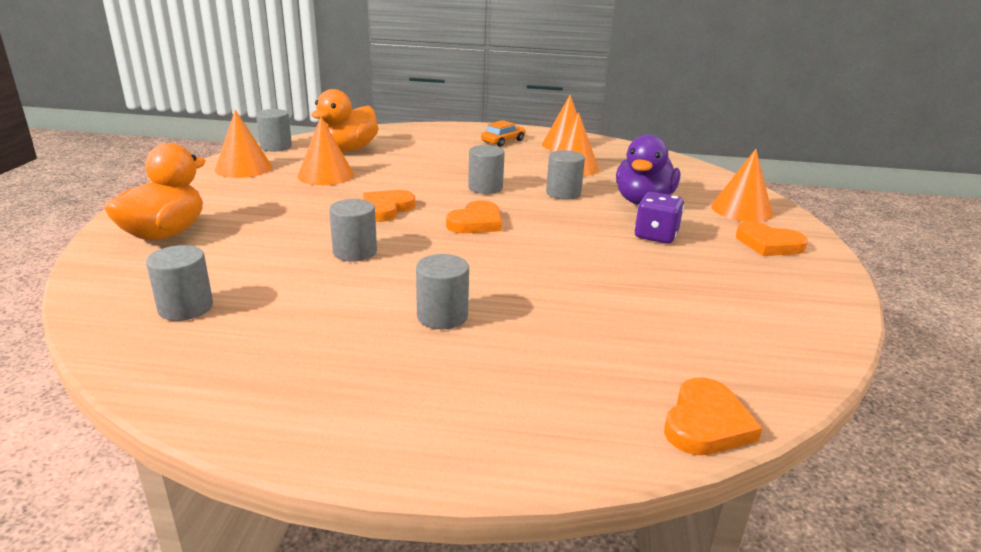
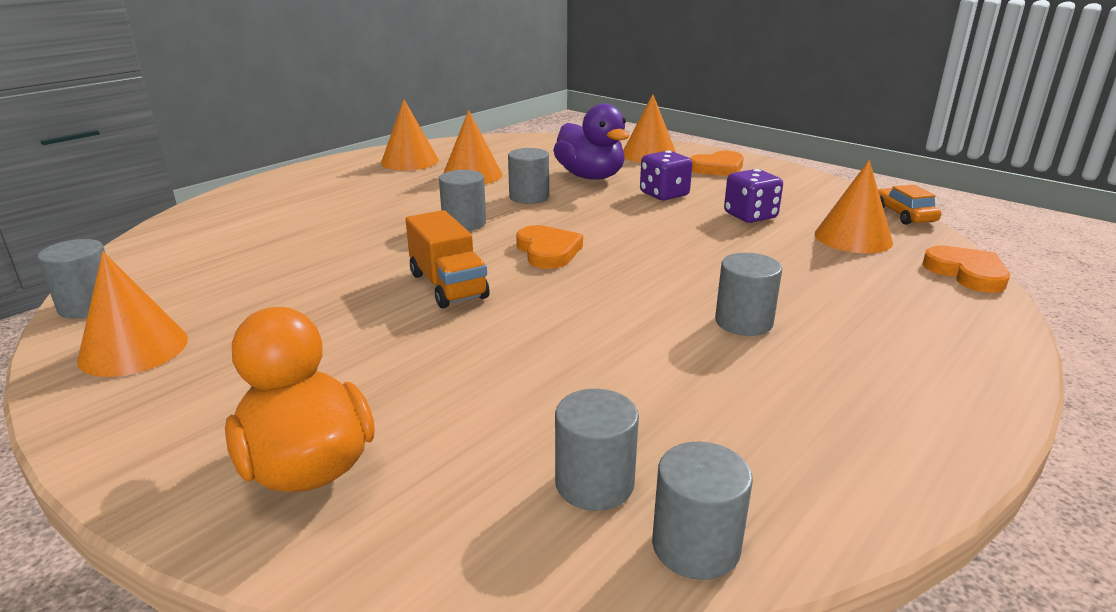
camera: 55 degrees left, 0 degrees up
(326, 175) = (276, 295): orange cone -> orange cone (853, 238)
(348, 149) = (207, 261): orange duck -> none
(355, 252) = (548, 331): grey cylinder -> grey cylinder (695, 546)
(386, 209) = (448, 286): orange heart -> orange truck
(503, 141) = (346, 180): orange car -> orange car (903, 214)
(670, 280) = (750, 216): none -> purple dice

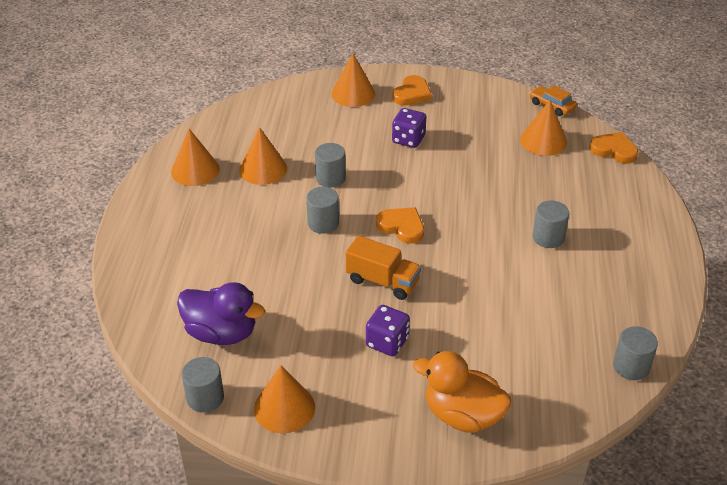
camera: 35 degrees left, 15 degrees up
(590, 177) = (343, 138): purple duck -> purple duck (221, 333)
(594, 484) = (575, 360): grey cylinder -> none
(750, 216) = (476, 142): purple dice -> purple dice (387, 342)

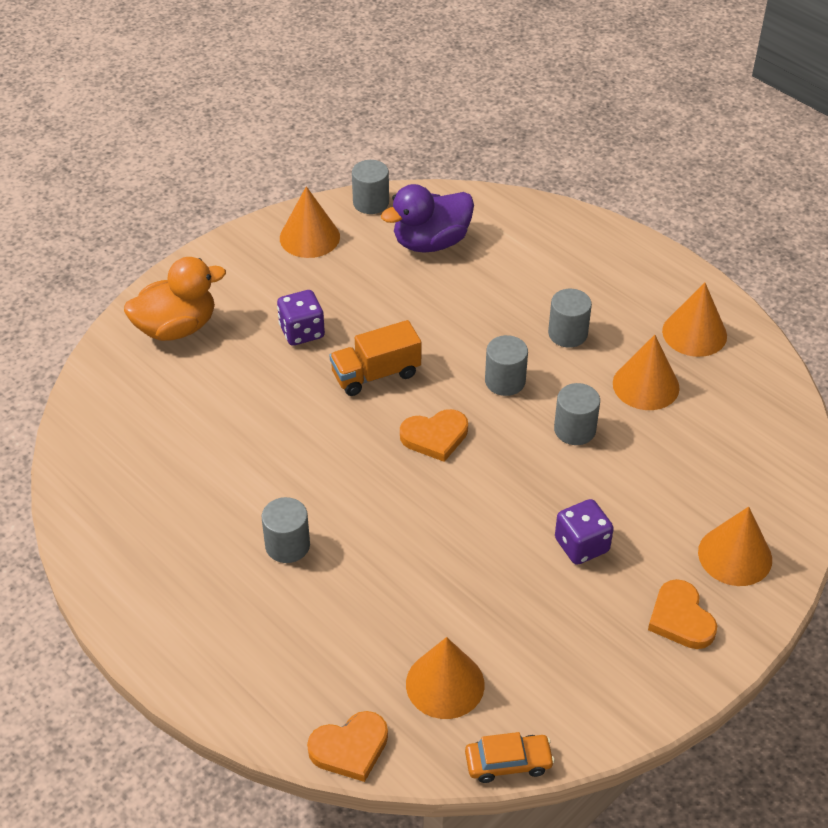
camera: 130 degrees right, 5 degrees up
(631, 366) = (77, 471): grey cylinder -> grey cylinder (567, 334)

